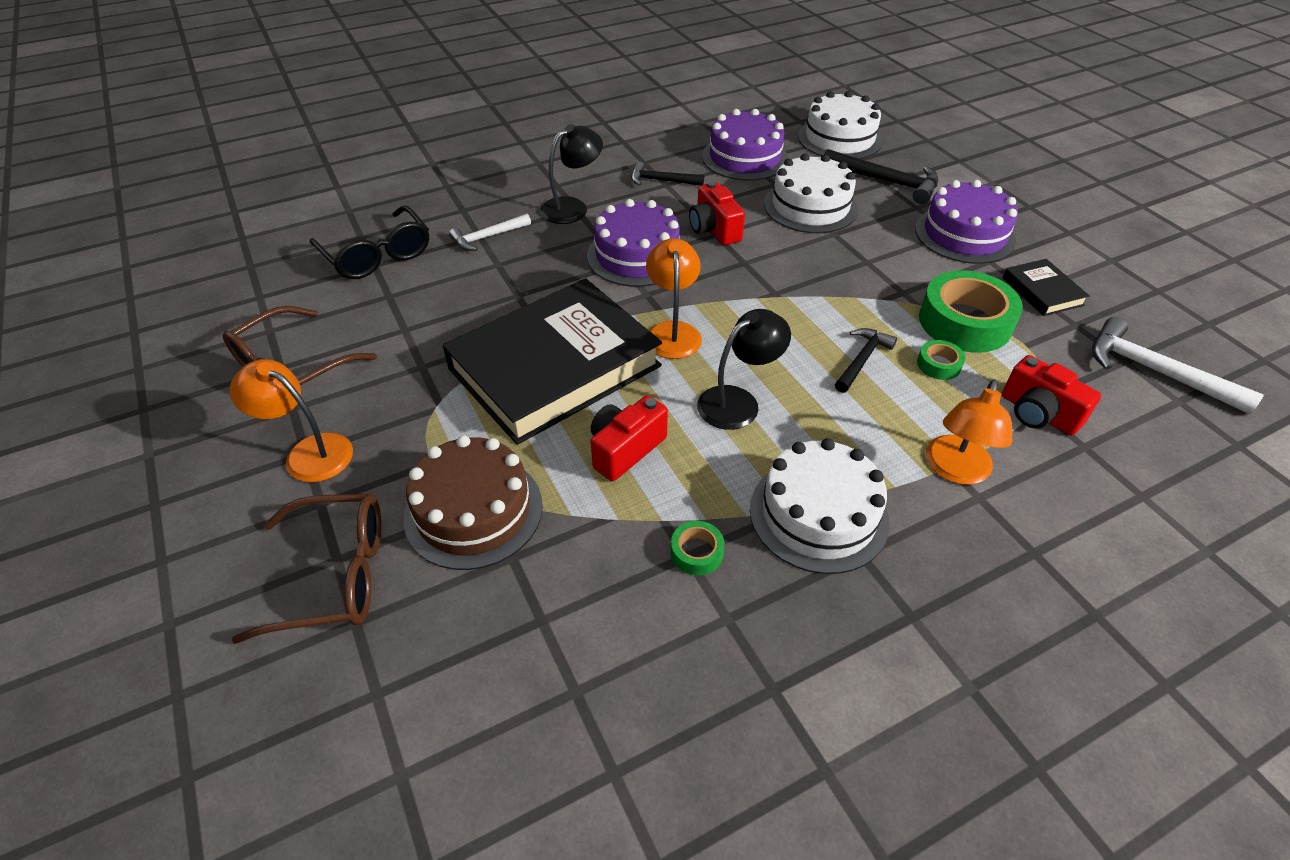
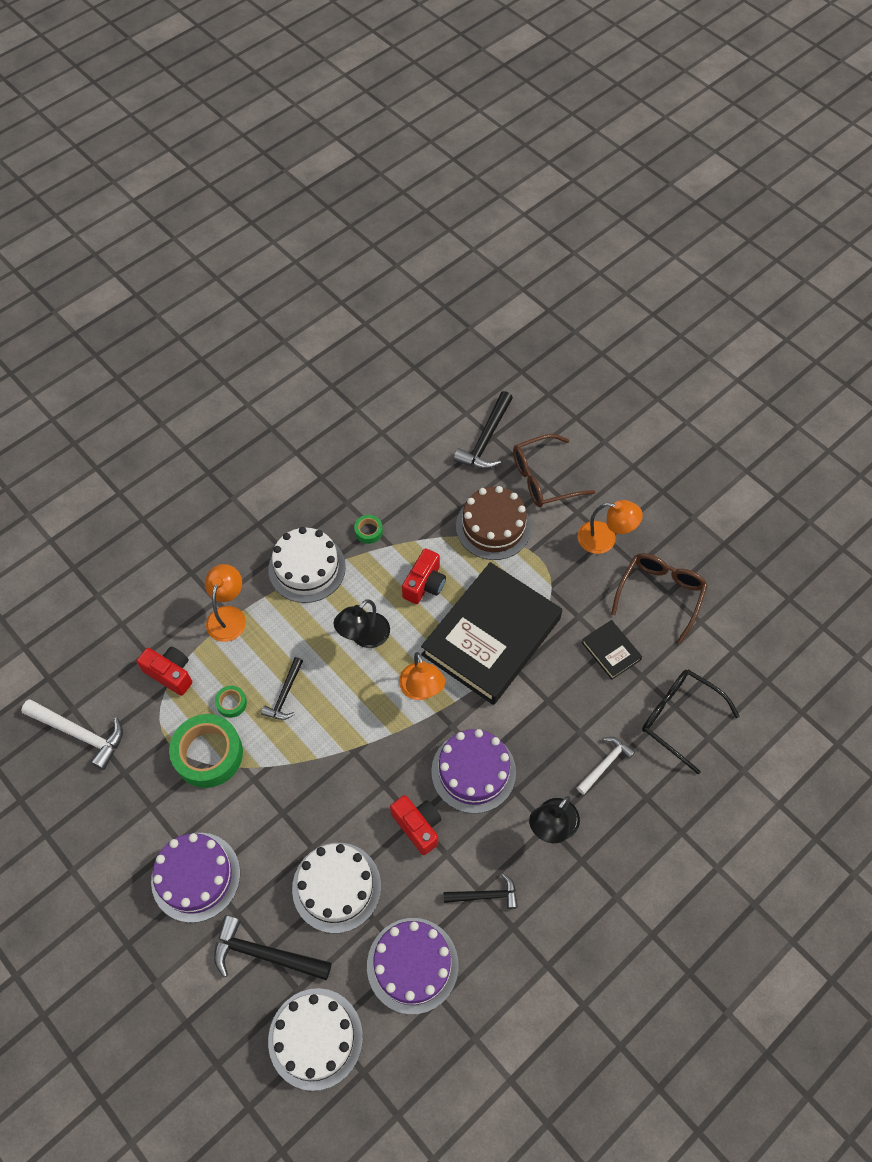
camera: 165 degrees right, 15 degrees up
(393, 691) = (486, 439): none -> black hammer
(1042, 291) = (141, 808): black book -> black book (611, 651)

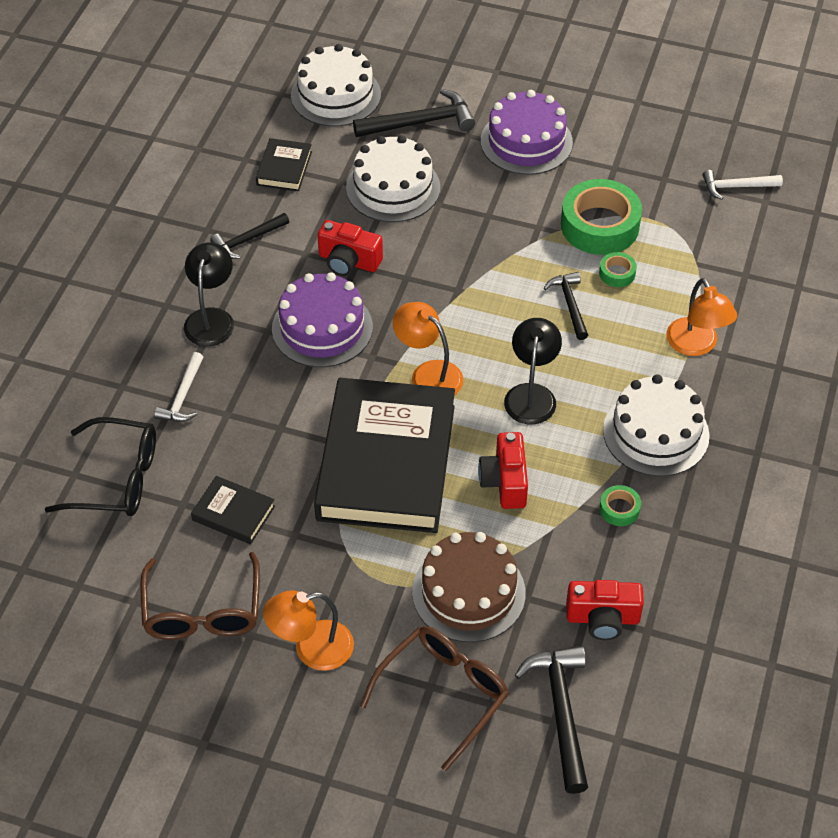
camera: 150 degrees right, 10 degrees down
(80, 733) = (736, 187): white hammer -> white hammer, size x0.63
(170, 673) = (702, 269): red camera -> red camera (602, 618)
(412, 965) = (284, 168): purple cake -> black book

